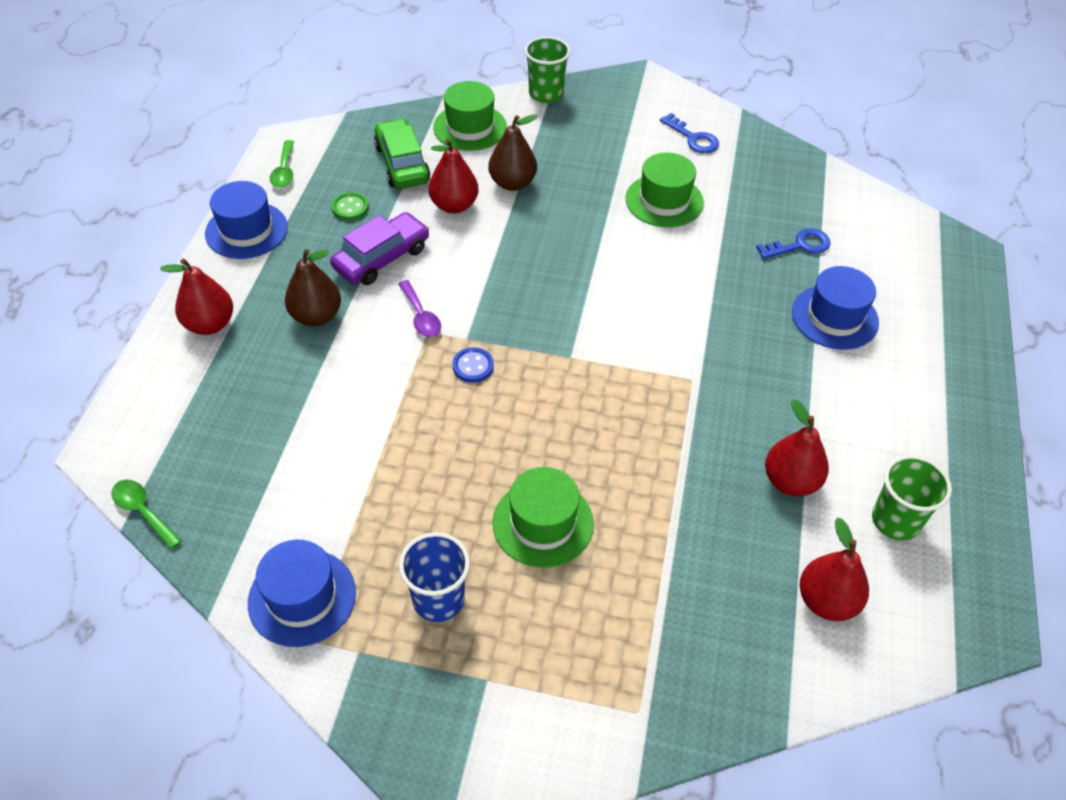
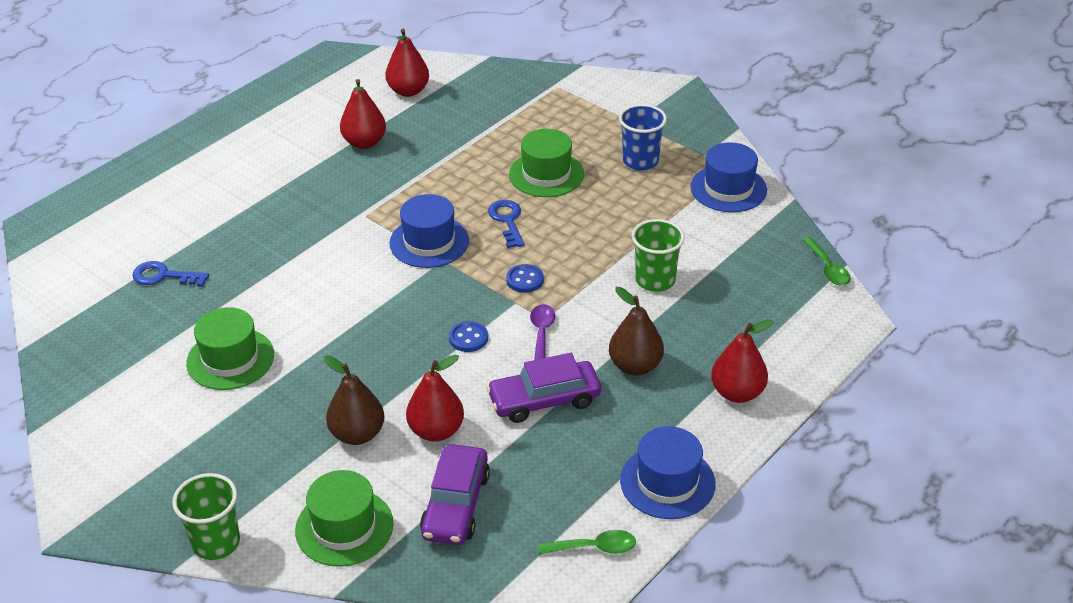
camera: 150 degrees left, 10 degrees down
(284, 171) = (594, 547): green spoon -> green spoon turned 60 degrees clockwise
(350, 208) = (545, 469): green button -> none
(402, 164) = (455, 505): green car -> purple car
(484, 287) = (468, 338): none -> blue button
(693, 138) = (124, 416): blue key -> blue key (507, 221)
(834, 317) = (210, 217): blue hat -> blue hat (429, 242)
(895, 521) = (324, 107): green cup -> green cup (655, 280)

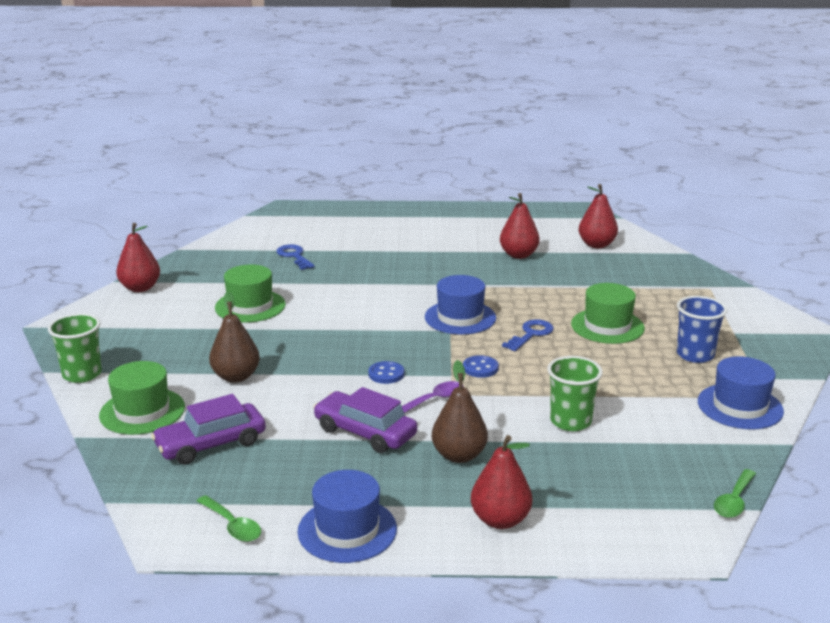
camera: 50 degrees right, 15 degrees down
(436, 431) = (276, 403): red pear -> red pear (140, 288)

